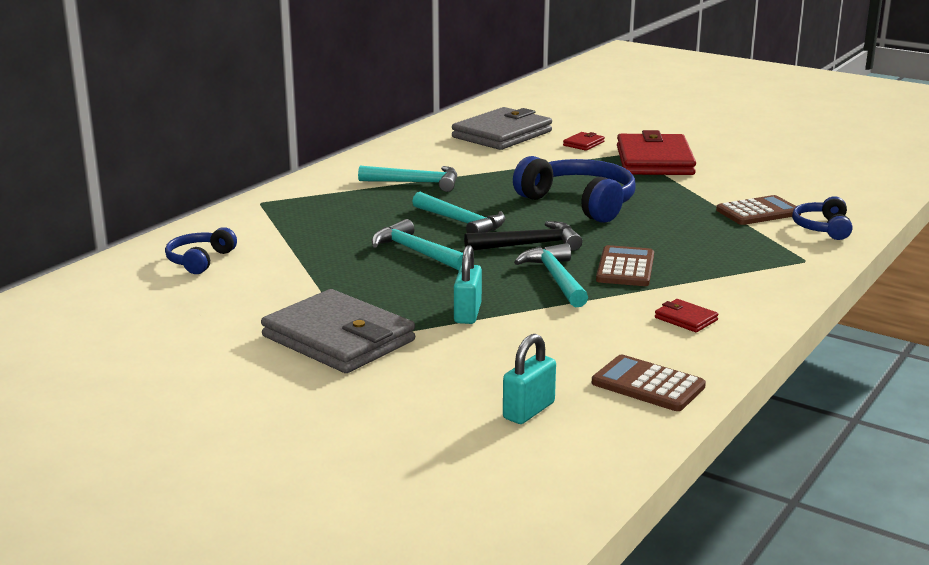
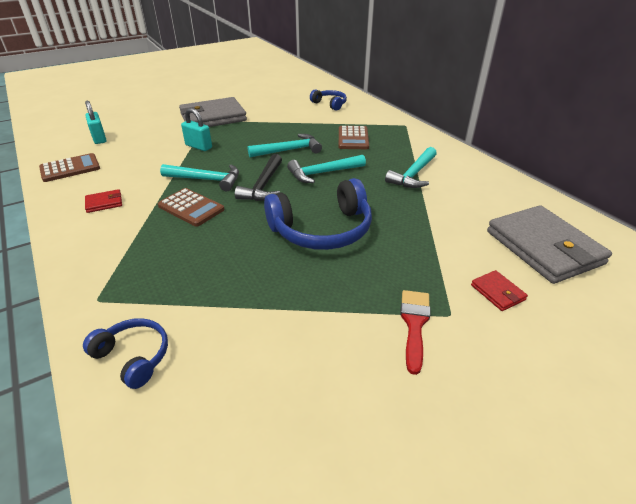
camera: 115 degrees right, 15 degrees up
(654, 161) = (414, 324): red wallet -> red brush
(758, 212) = (214, 329): brown calculator -> brown calculator (353, 138)

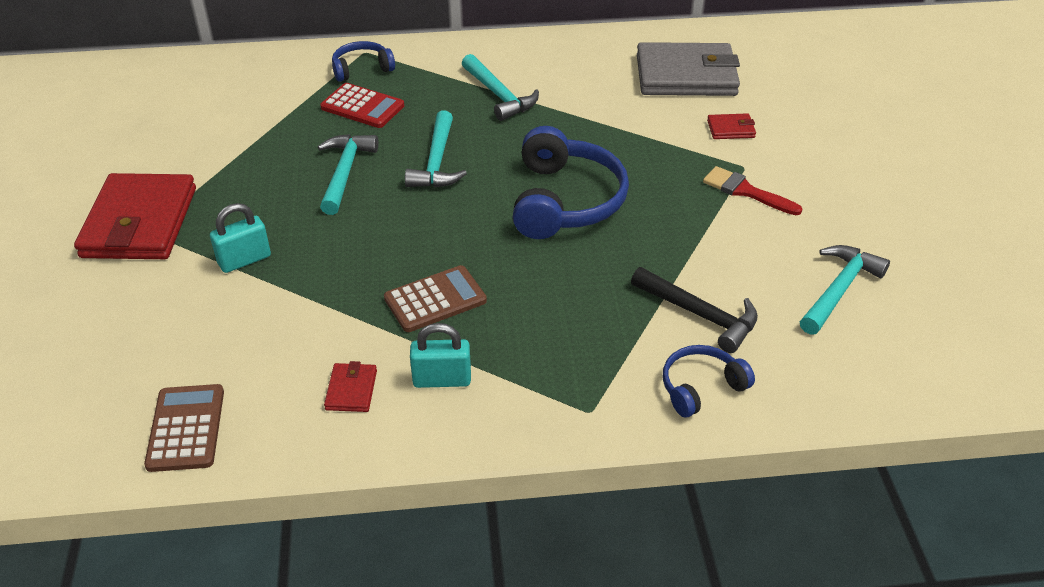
camera: 65 degrees left, 5 degrees up
(99, 138) = (84, 381): turquoise padlock -> turquoise padlock (442, 379)
(207, 180) = (367, 271): turquoise hammer -> turquoise hammer (839, 289)
(213, 117) = (140, 222): grey wallet -> red wallet
(263, 186) = (428, 221): black hammer -> black hammer (700, 315)
(330, 104) = (223, 89): blue headphones -> blue headphones (362, 69)
(353, 138) = (362, 107): brown calculator -> red calculator

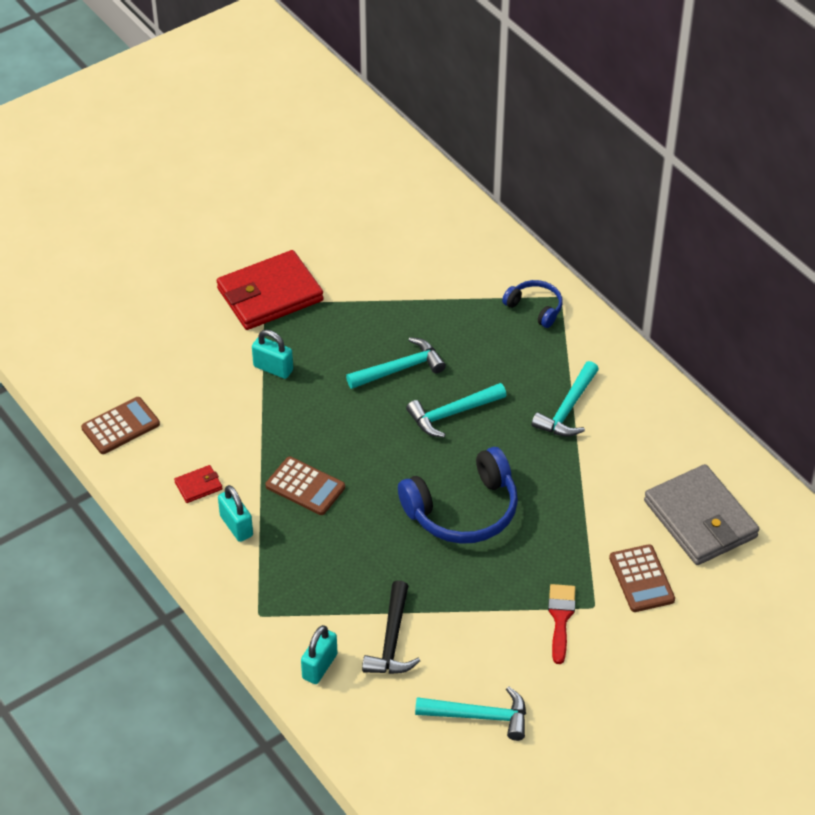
camera: 60 degrees right, 5 degrees up
(362, 107) = (486, 335): red calculator -> none
(701, 387) = (320, 666): blue headphones -> turquoise padlock
(730, 129) = (641, 579): red wallet -> brown calculator

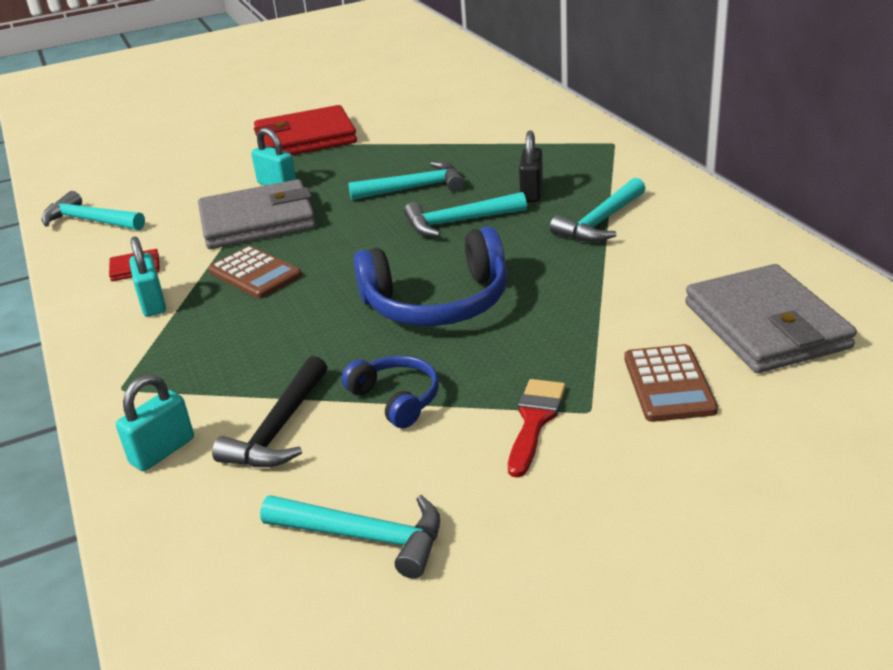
camera: 15 degrees right, 15 degrees down
(120, 426) = (90, 221): brown calculator -> turquoise hammer
(277, 420) = (258, 221): none -> grey wallet
(503, 372) = (531, 192): none -> black padlock
(535, 308) = (583, 149): blue headphones -> blue headphones (396, 399)

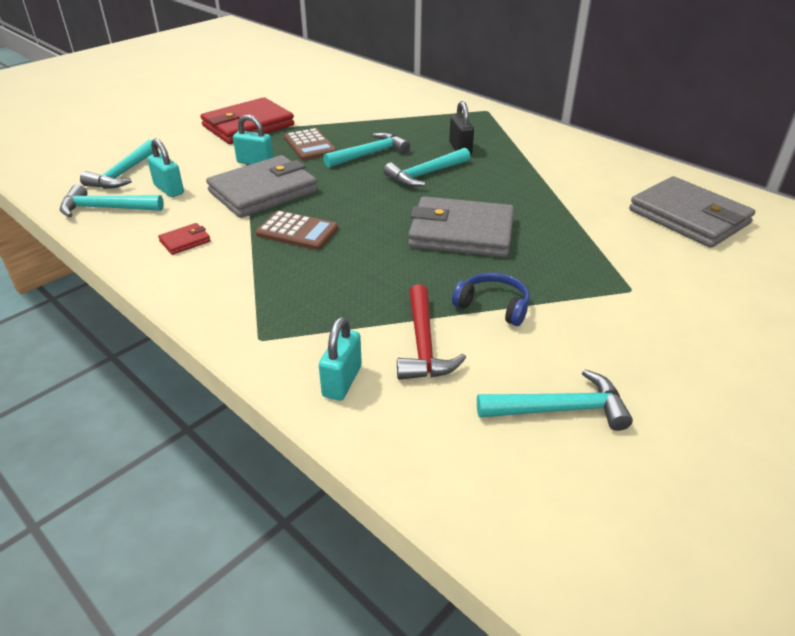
camera: 25 degrees left, 5 degrees up
(153, 303) = (227, 267): turquoise padlock -> turquoise padlock (169, 189)
(279, 429) = (423, 345): black hammer -> red hammer
(437, 302) = (461, 233): blue headphones -> grey wallet
(535, 421) = (603, 303): red brush -> none
(600, 222) = (526, 164): turquoise hammer -> turquoise hammer (123, 174)
(669, 384) = (665, 263): brown calculator -> brown calculator (310, 145)

